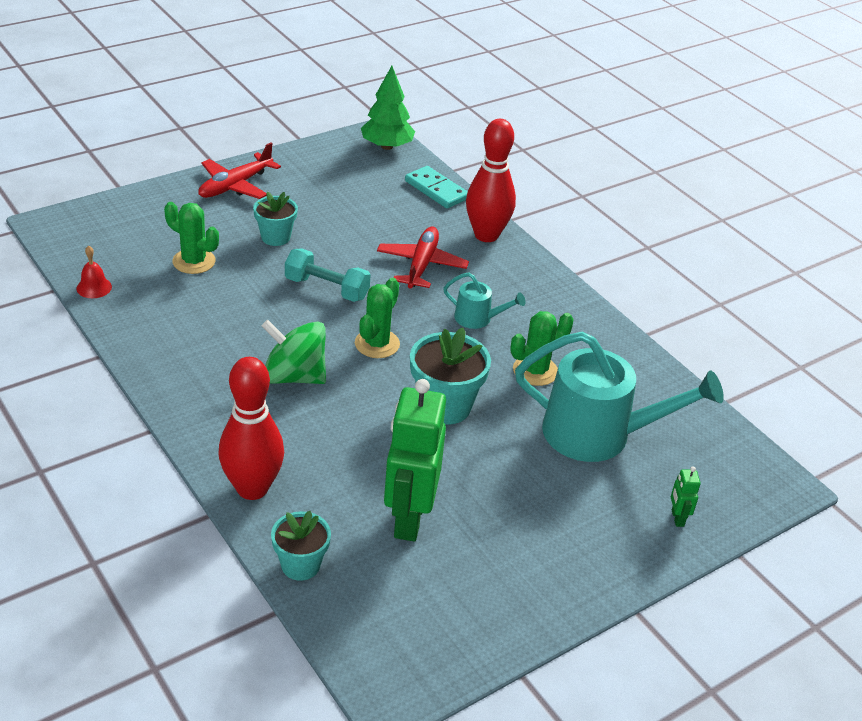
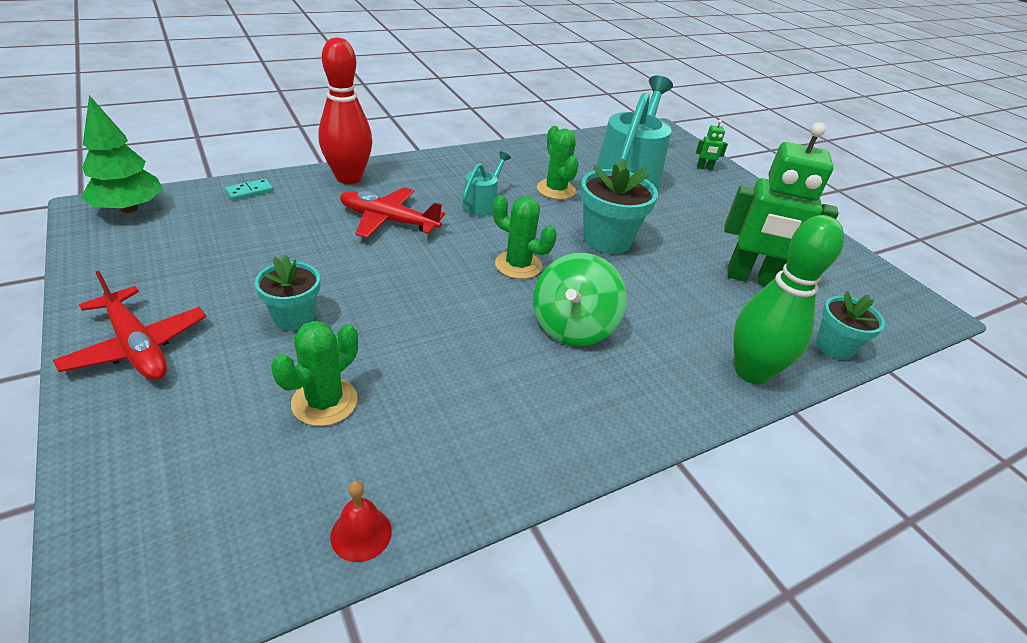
camera: 85 degrees left, 0 degrees up
(252, 488) = (751, 372): red bowling pin -> green bowling pin
(326, 289) = (417, 287): turquoise dumbbell -> none
(436, 190) = (249, 191): turquoise domino -> turquoise domino, size x0.57

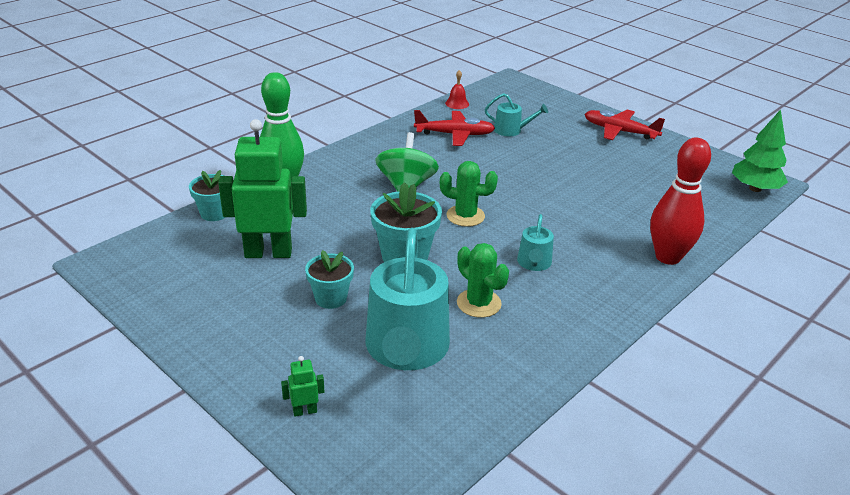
camera: 165 degrees right, 5 degrees down
(249, 191) = (713, 222): turquoise domino -> none
(294, 317) = (568, 156): turquoise flower pot -> turquoise flower pot (331, 298)
(324, 402) = (511, 130): green cactus -> turquoise watering can
(389, 221) = (588, 226): red plane -> red plane (454, 134)

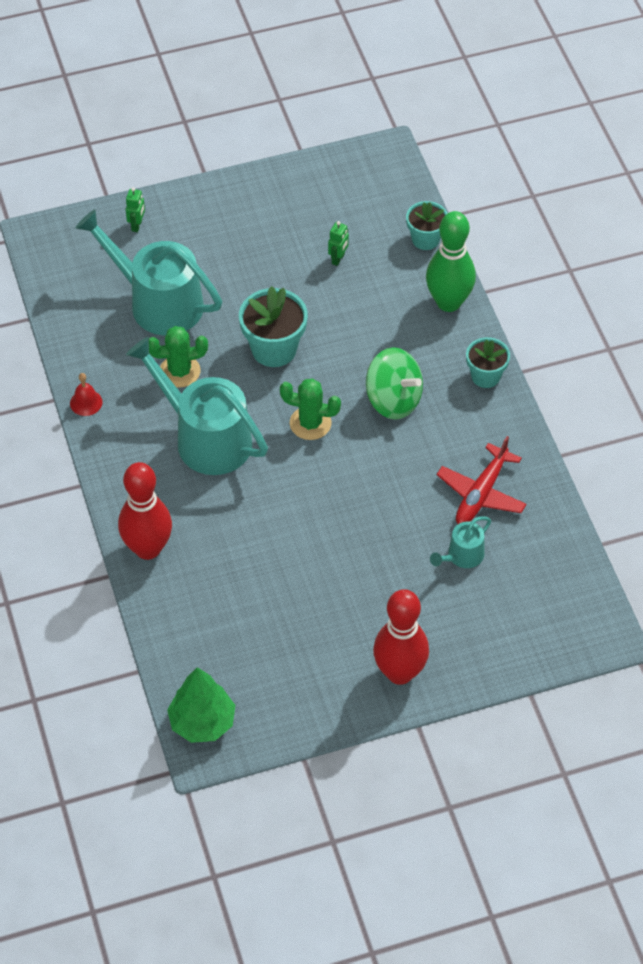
camera: 120 degrees right, 20 degrees up
(268, 253) = (338, 259): green robot -> green robot, size x0.40
(331, 298) = (248, 279): turquoise flower pot -> turquoise flower pot (485, 376)
(457, 103) = (562, 535): red bell -> red bell (86, 402)
(465, 216) = (310, 423): green cactus -> green cactus turned 60 degrees clockwise
(534, 263) = (205, 438): turquoise watering can -> turquoise watering can, size x2.13
(620, 131) = (399, 673): red plane -> red bowling pin

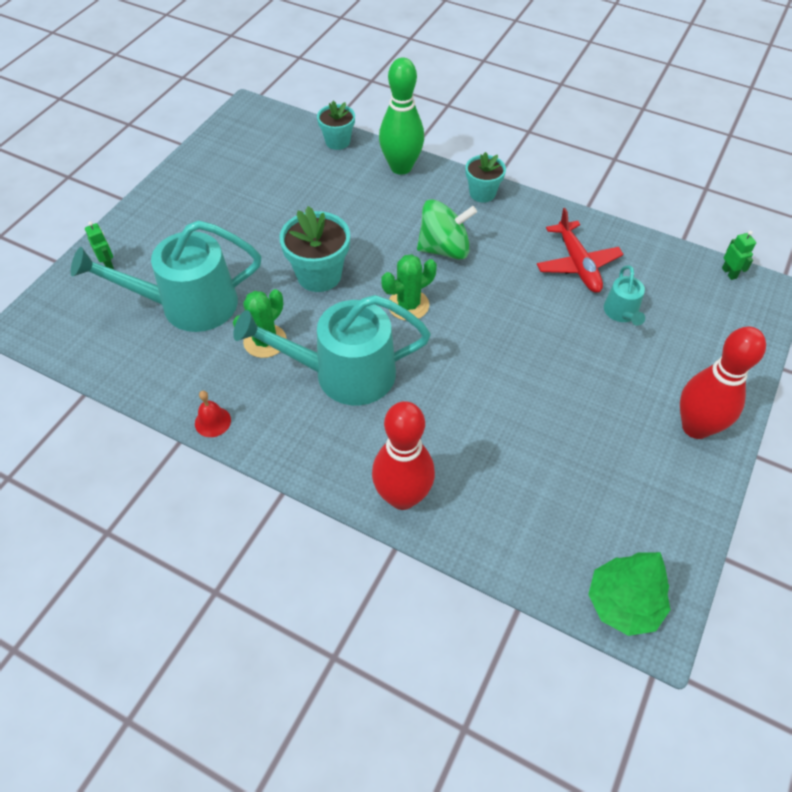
camera: 45 degrees left, 0 degrees up
(338, 259) = (293, 189): green robot -> green robot (729, 273)

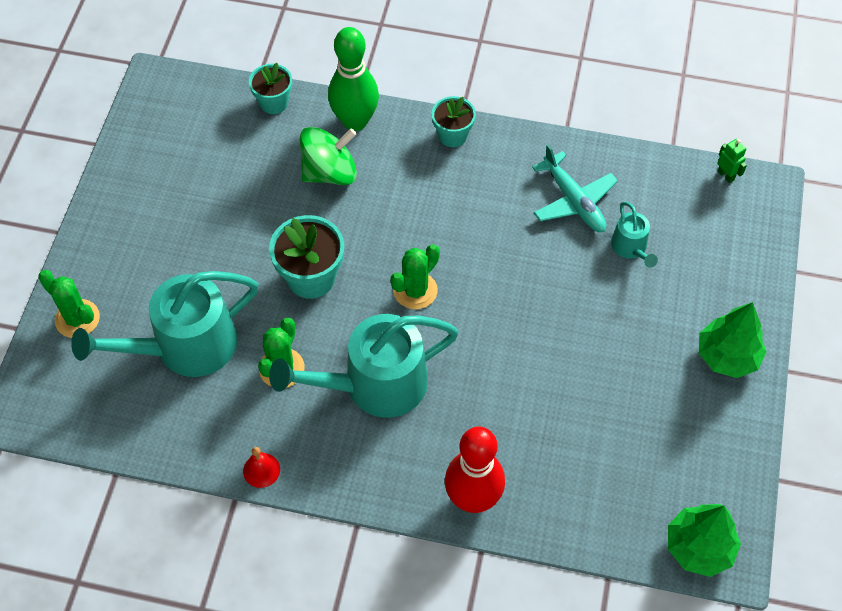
camera: 15 degrees left, 5 degrees up
(108, 264) = (77, 319): green robot -> green cactus
(444, 249) = (432, 214): green spinning top -> green spinning top (330, 172)
(577, 264) = (573, 200): red plane -> turquoise plane
(695, 427) = (727, 356): red bowling pin -> green tree

